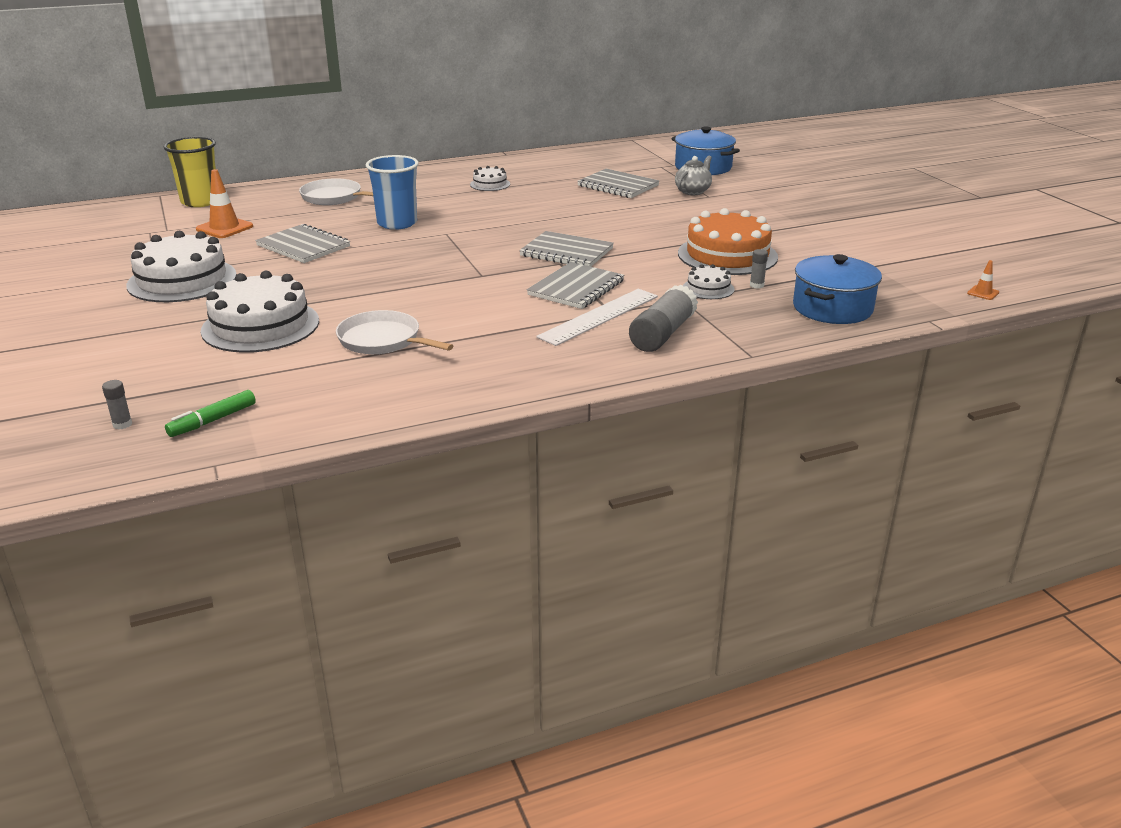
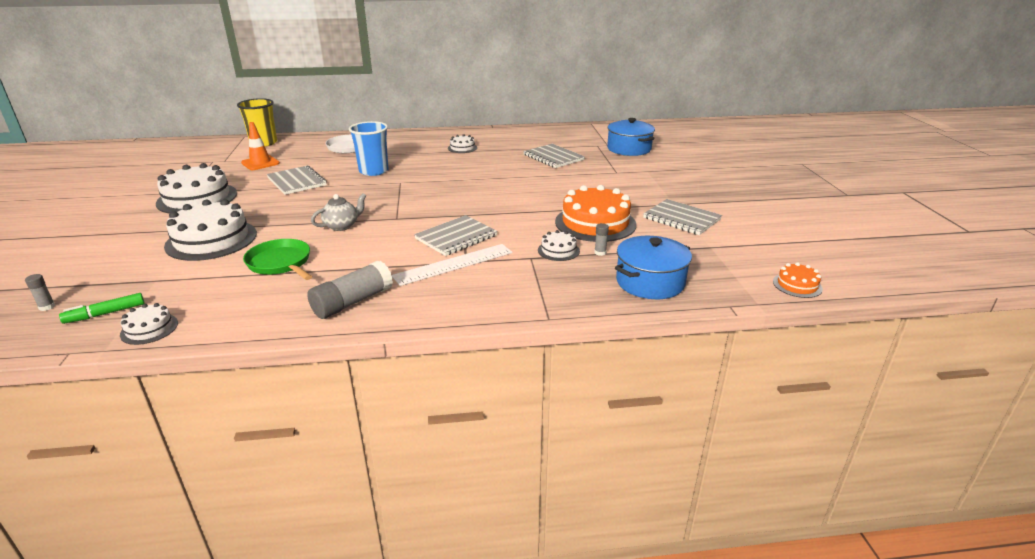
camera: 15 degrees right, 0 degrees up
(290, 428) = (149, 329): none -> white cake
(383, 340) = (280, 263): white pan -> green pan
(566, 252) = (473, 206): grey notebook -> grey notebook (681, 219)
(662, 334) = (491, 287): grey glue stick -> grey glue stick (353, 302)
(693, 191) = (607, 167): grey teapot -> grey teapot (342, 226)
(983, 293) = (797, 285): orange traffic cone -> orange cake

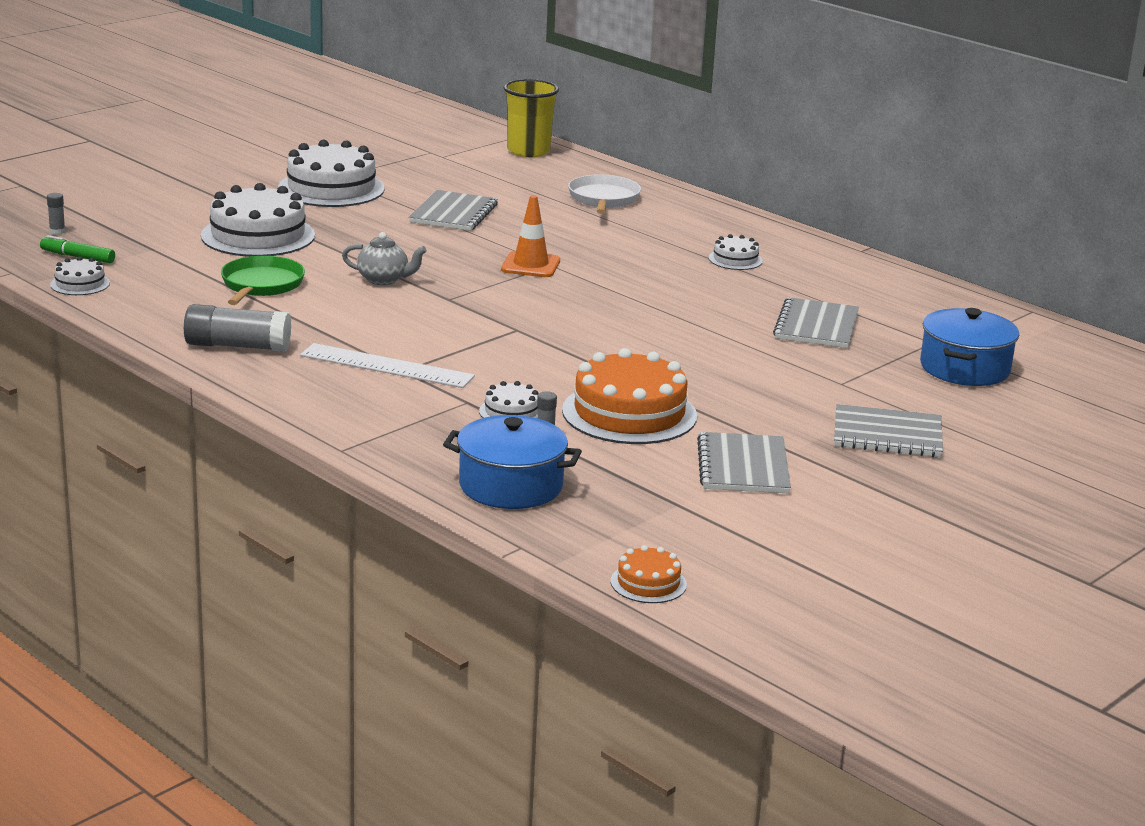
camera: 50 degrees right, 5 degrees down
(260, 163) = (469, 175): orange traffic cone -> orange traffic cone (530, 265)
(373, 171) = (557, 239): blue cup -> none
(456, 237) = (453, 346): grey notebook -> grey notebook (887, 435)

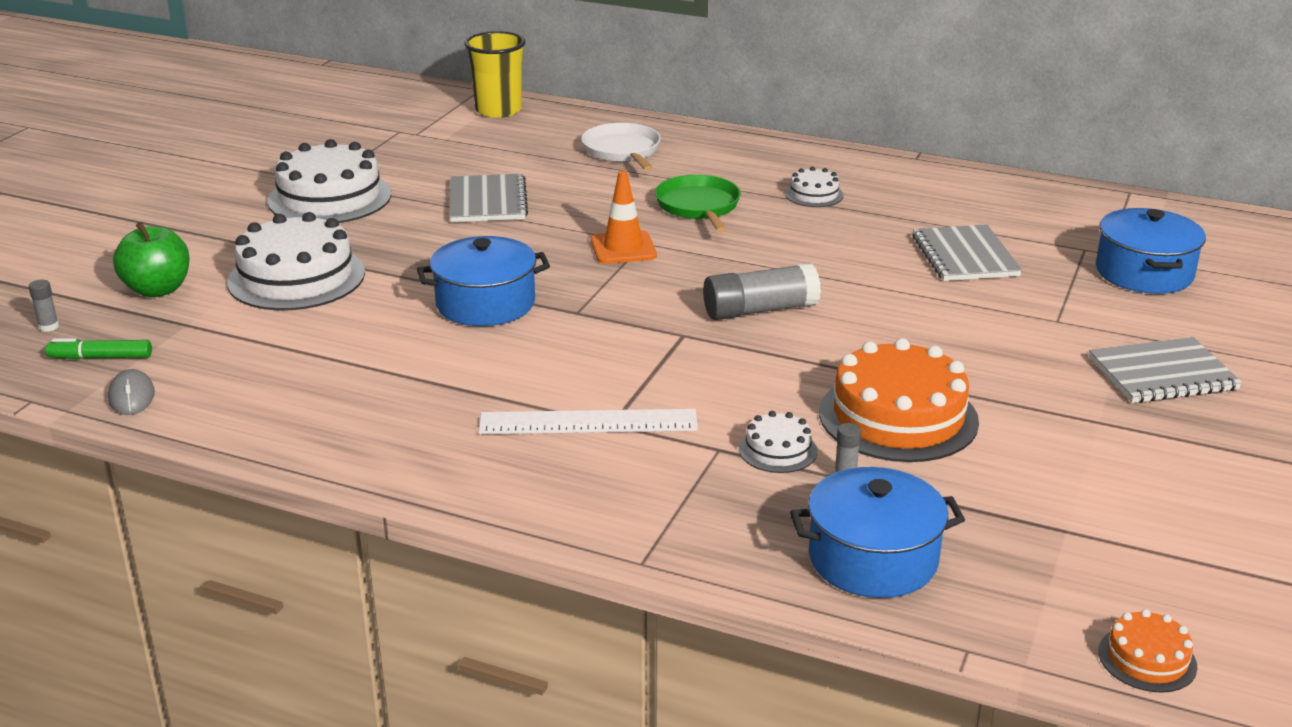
camera: 20 degrees left, 5 degrees up
(80, 284) = (131, 396): white cake -> grey mouse
(151, 224) = (158, 289): none -> green apple
(238, 346) = (394, 439): grey glue stick -> grey glue stick (760, 310)
(261, 285) = (353, 344): green pan -> green pan (698, 206)
(384, 280) = (485, 304): grey teapot -> blue pot
(743, 466) = (1075, 456): grey notebook -> none

